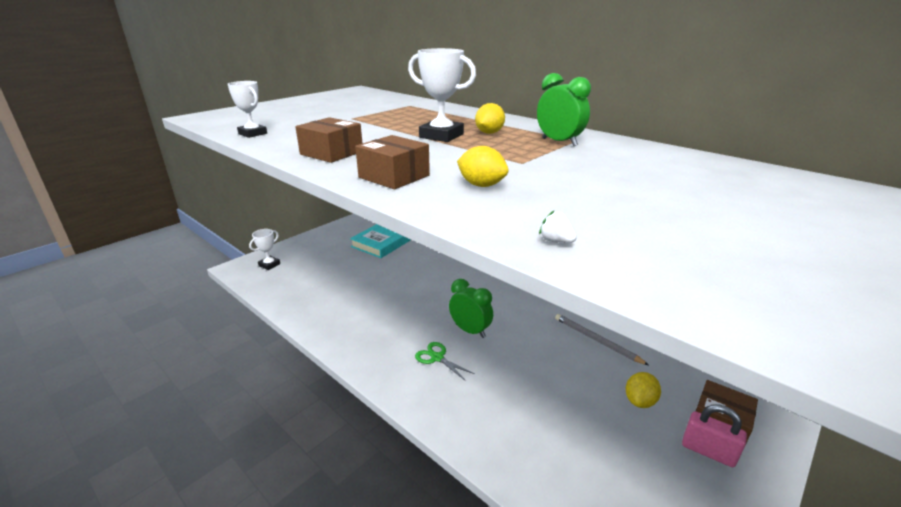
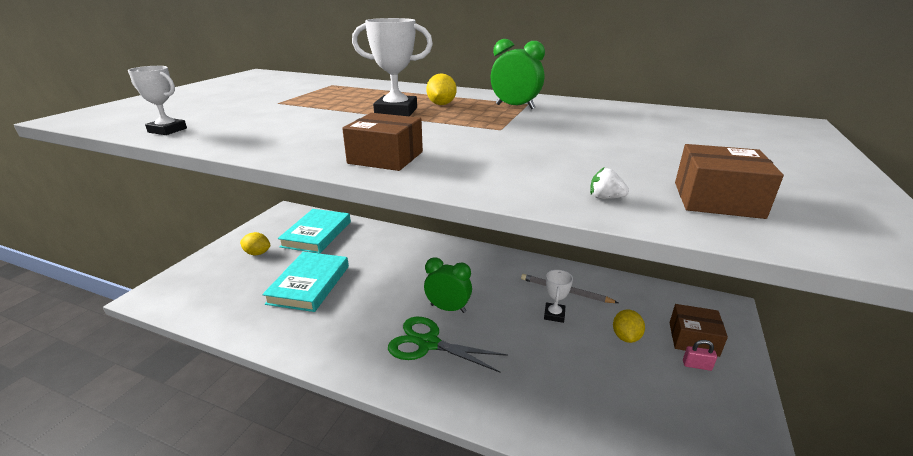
camera: 20 degrees left, 0 degrees up
(269, 265) = (187, 285): white trophy -> white trophy (554, 315)
(331, 153) = (290, 141): brown box -> brown box (717, 199)
(360, 283) = (309, 284): none -> turquoise book
(437, 358) = (428, 343): green scissors -> green scissors, size x1.73
(481, 185) = (484, 155): yellow lemon -> yellow lemon (257, 253)
(708, 451) = (696, 365): pink padlock -> pink padlock, size x0.61

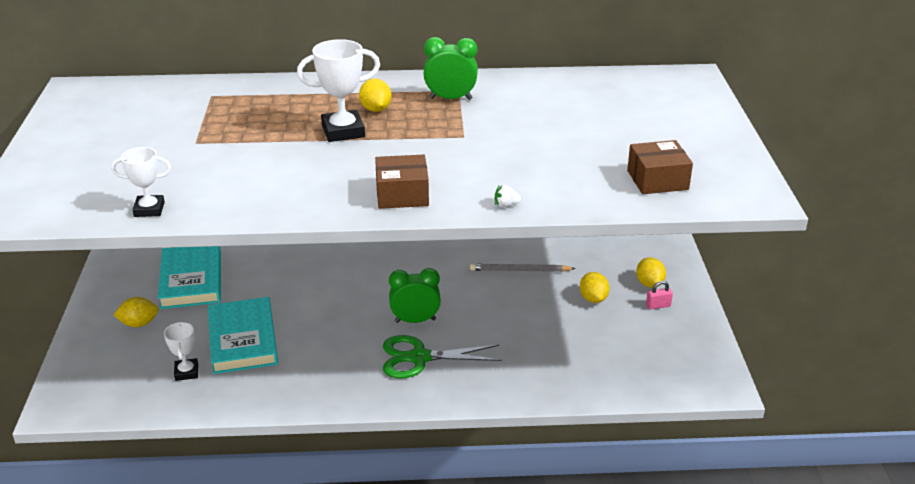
camera: 25 degrees left, 5 degrees up
(554, 315) = (521, 297): white trophy -> white trophy (186, 372)
(605, 198) = (589, 196): white strawberry -> white strawberry (506, 205)
(693, 339) = (649, 284): brown box -> yellow lemon

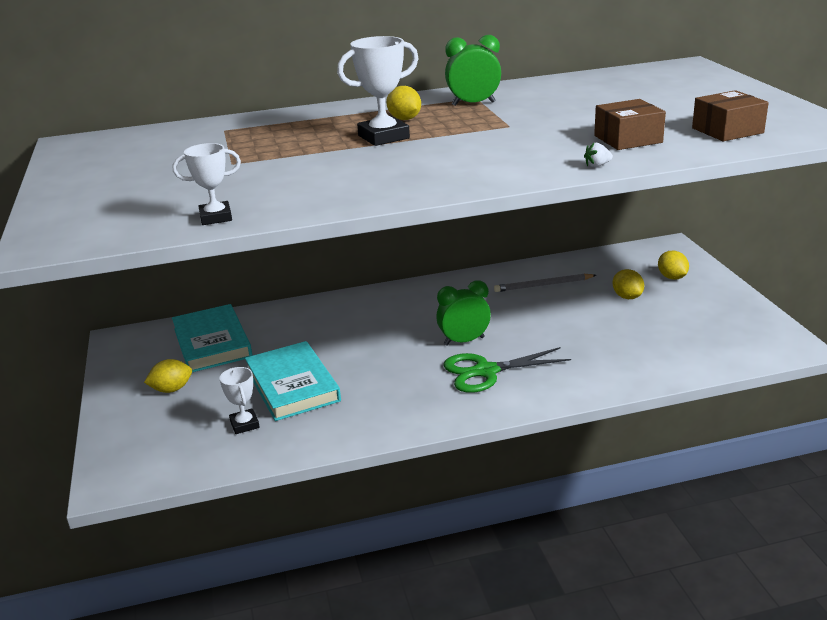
camera: 10 degrees left, 5 degrees down
(402, 194) = (484, 171): brown box -> brown box (628, 139)
(658, 306) = (691, 293): pink padlock -> none

